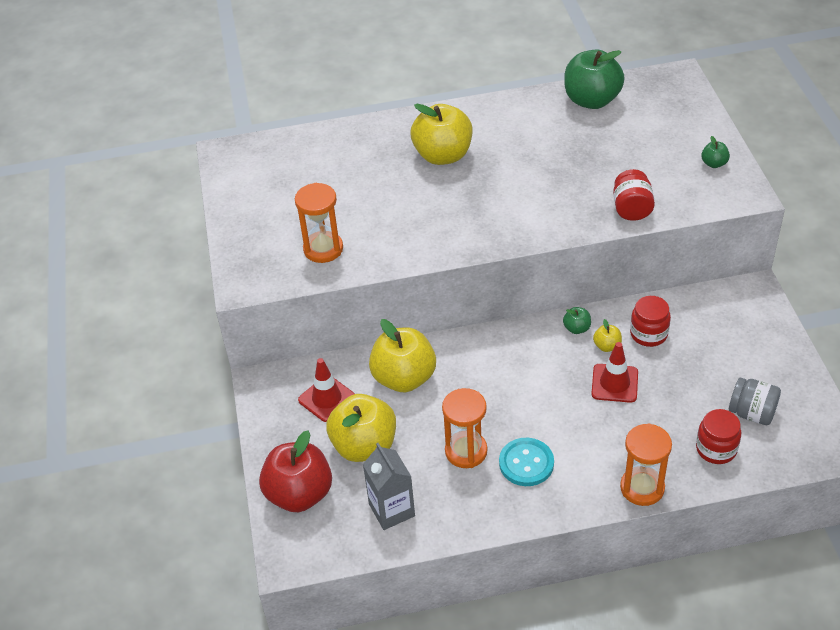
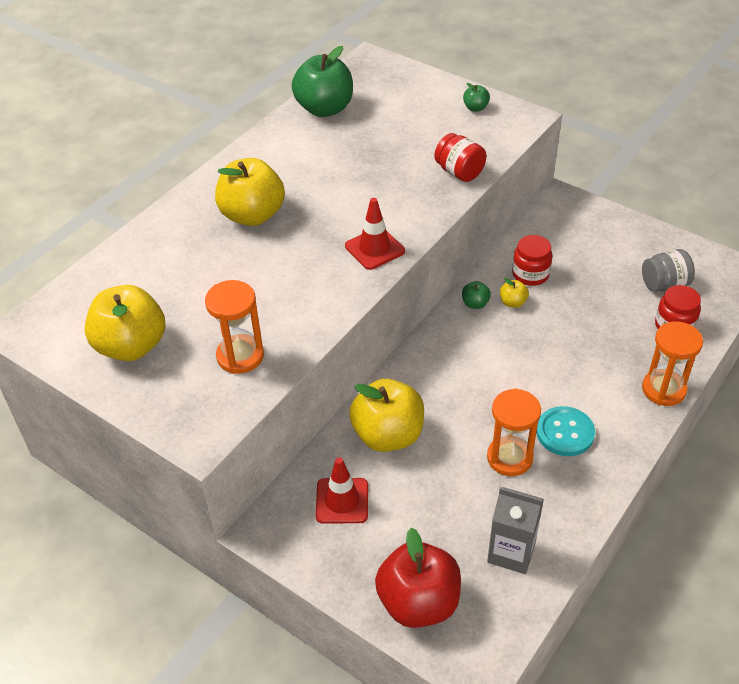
camera: 45 degrees left, 0 degrees up
(364, 446) = (423, 516): yellow apple -> yellow apple (131, 346)
(614, 383) = (552, 326): red traffic cone -> red traffic cone (374, 248)

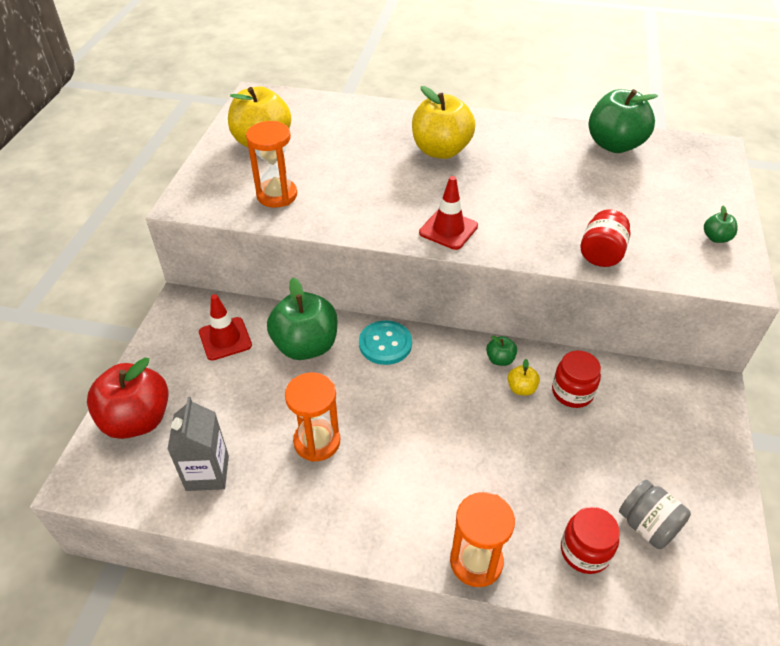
camera: 65 degrees right, 0 degrees up
(388, 435) = (306, 346): yellow apple -> green apple
(565, 432) = (368, 479): turquoise button -> turquoise button (385, 344)

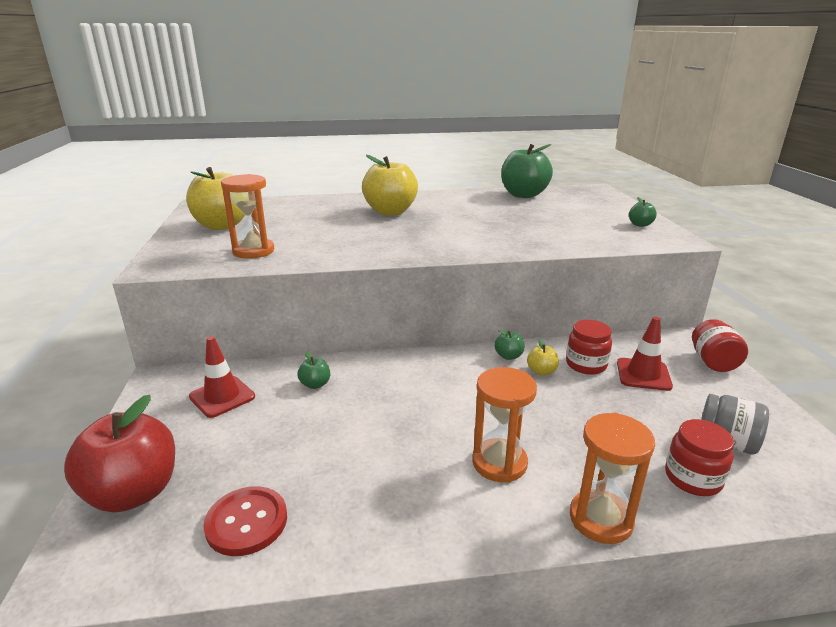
camera: 20 degrees left, 20 degrees down
(207, 473) = (246, 522): grey carton -> red button
(306, 346) = (315, 384): green apple -> green apple, size x0.43
(317, 441) = (367, 458): orange hourglass -> orange hourglass (499, 463)
(385, 344) = (395, 367): turquoise button -> none
(448, 229) = (430, 248): red traffic cone -> red traffic cone (643, 374)
(601, 254) = (566, 243): red jar -> red jar (713, 362)

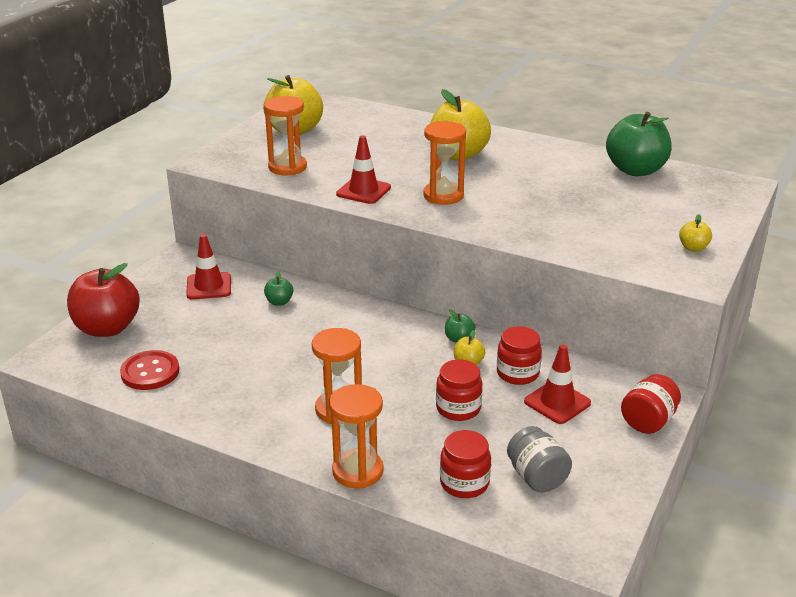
camera: 35 degrees right, 5 degrees up
(352, 251) = (363, 191): none -> red traffic cone
(424, 238) = (443, 196): none -> orange hourglass
(589, 412) = (458, 408): none -> red jar
(640, 225) = (693, 248): green apple -> yellow apple

